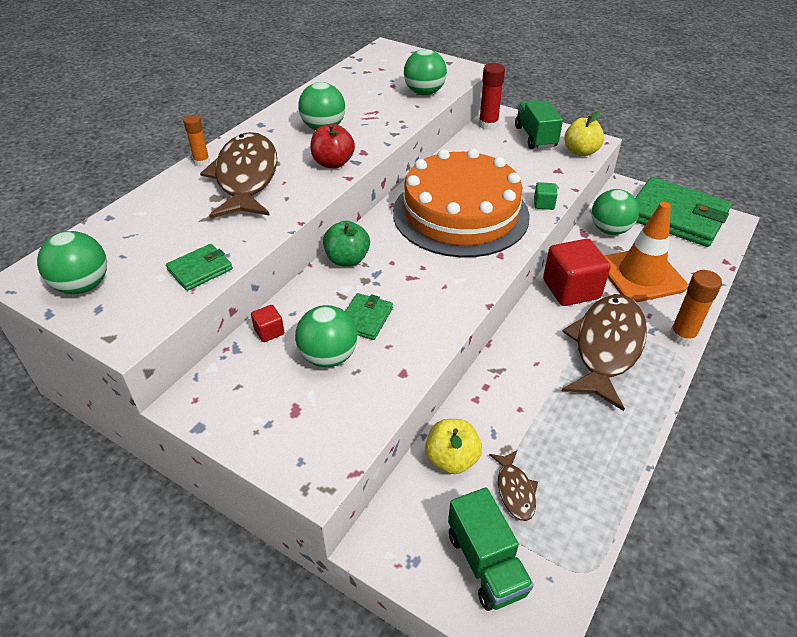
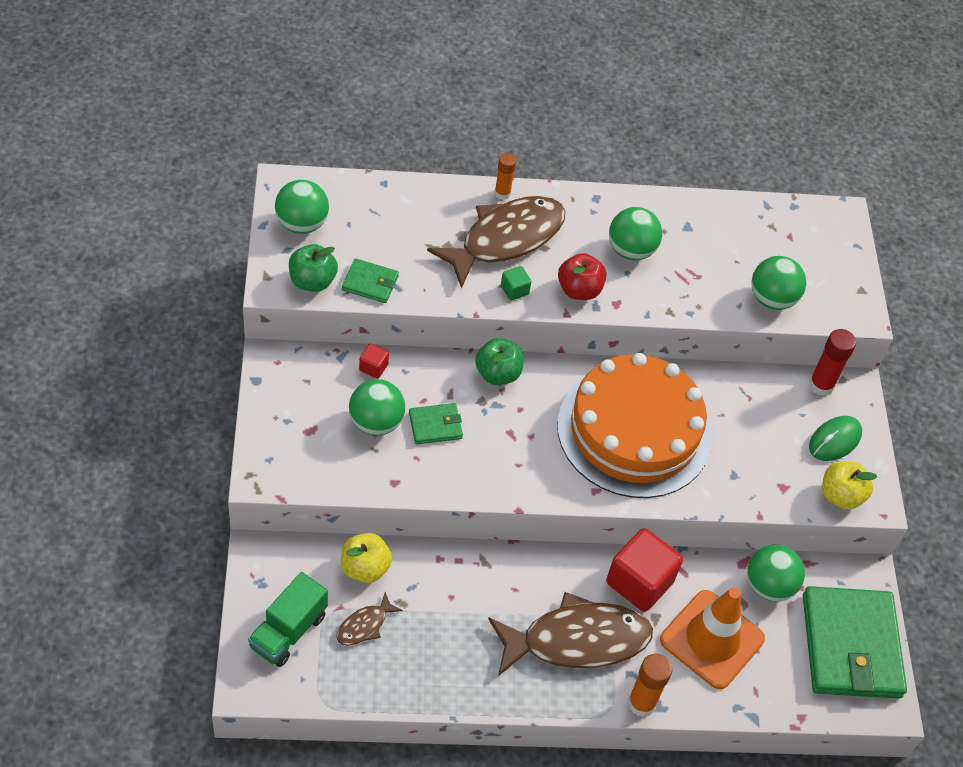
camera: 50 degrees right, 10 degrees up
(154, 307) = (312, 281): none -> green apple
(535, 137) = (834, 440): green truck -> green mouse
(543, 204) = (708, 496): green cube -> green cube (514, 290)

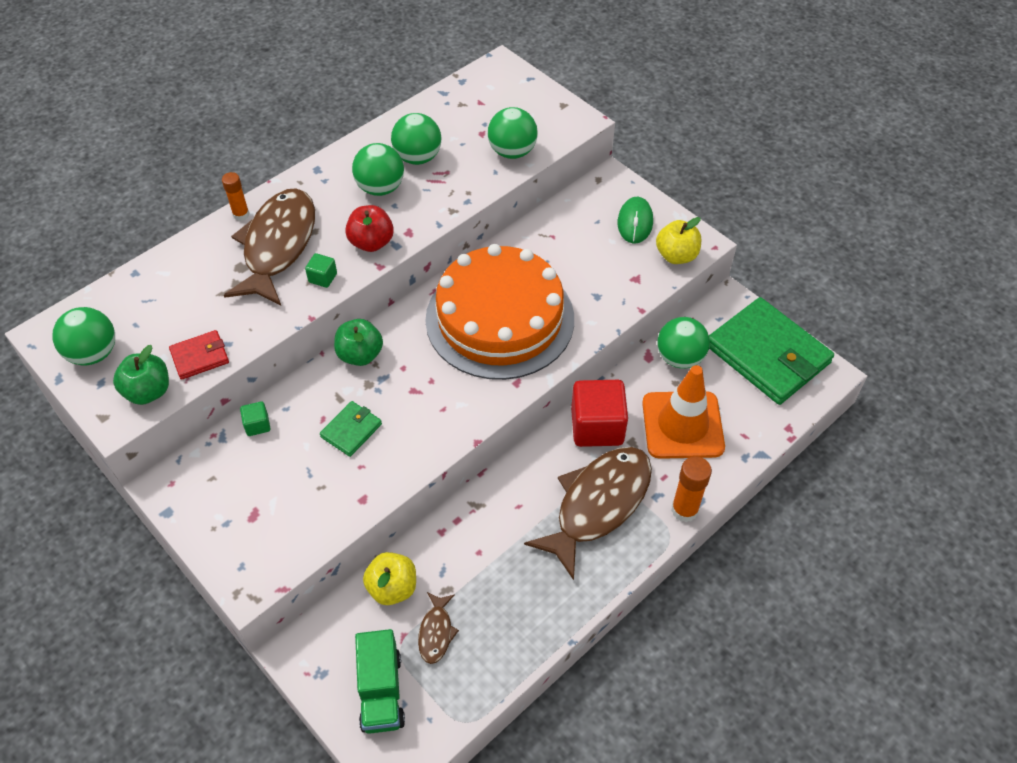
camera: 35 degrees left, 0 degrees up
(370, 283) = (200, 357): green wallet -> red wallet
(373, 367) = (257, 425): red cube -> green cube
(376, 422) = (302, 465): green ball -> green ball (418, 157)
(821, 385) = (589, 193): red glue stick -> none

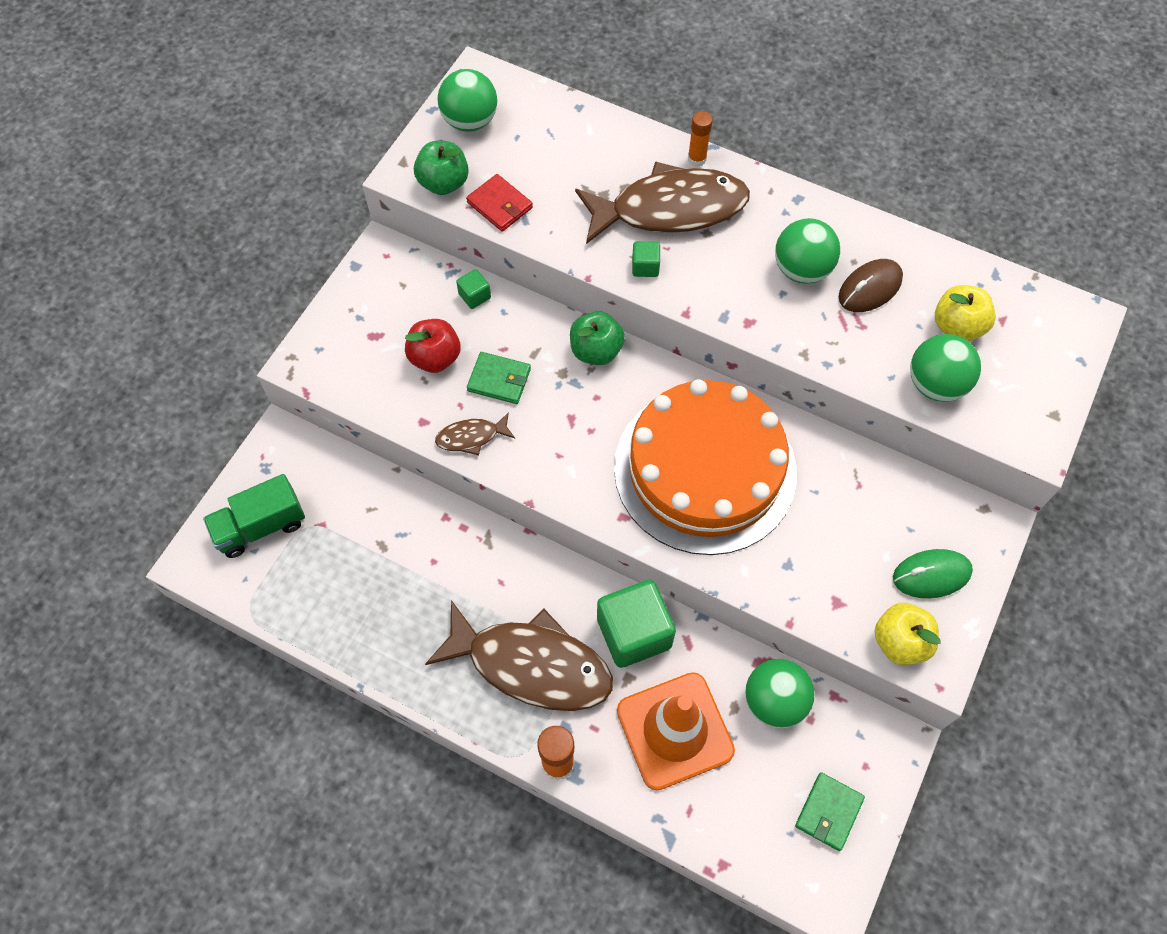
camera: 70 degrees right, 10 degrees up
(371, 242) = (716, 292): red apple -> red apple (435, 357)
(392, 588) = (369, 495): yellow apple -> yellow apple (957, 327)
(418, 157) = (870, 288): green ball -> brown mouse
(436, 632) = (333, 552): brown fish -> brown fish (471, 437)
(597, 427) = (634, 633): red cube -> green cube
(767, 354) = (829, 812): green wallet -> green wallet, size x0.45

